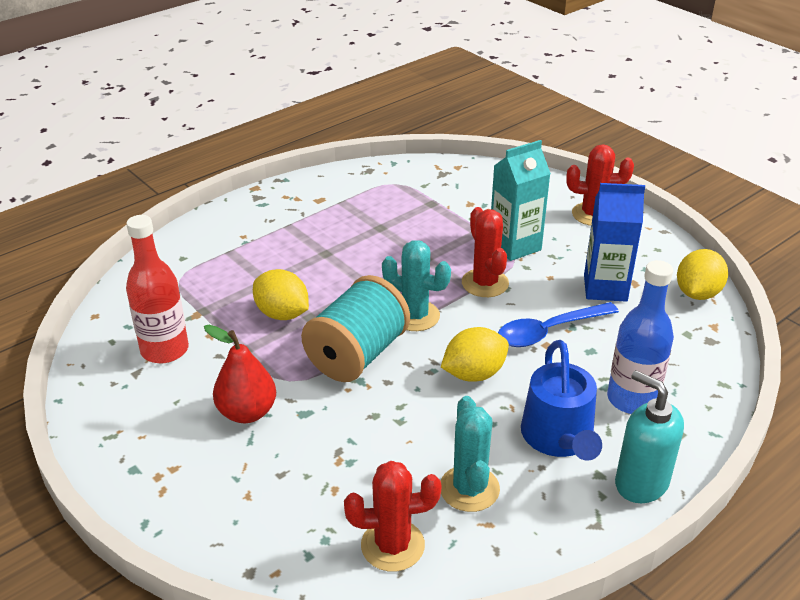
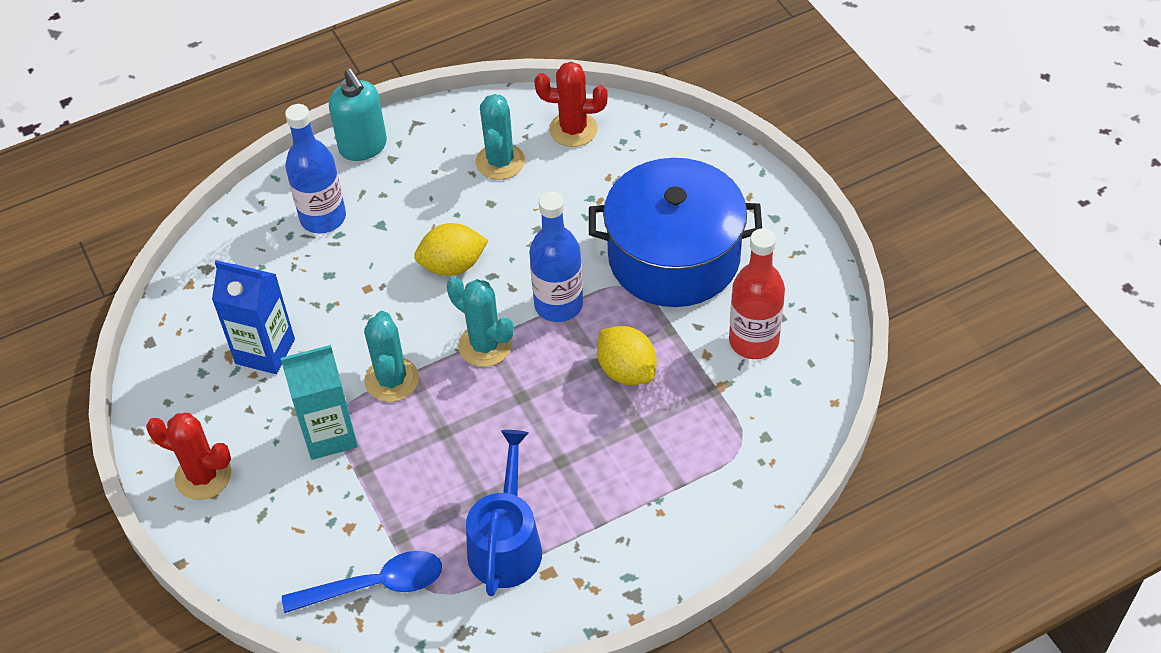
camera: 165 degrees left, 15 degrees up
(247, 412) = (674, 257): red pear -> blue pot
(357, 355) = (558, 305): turquoise spool -> blue bottle
(485, 283) = (392, 380): red cactus -> turquoise cactus
(549, 331) = (356, 303): blue spoon -> blue spoon (375, 585)
(559, 438) = (407, 192): blue watering can -> blue watering can (506, 544)
(697, 293) = (173, 328): yellow lemon -> none

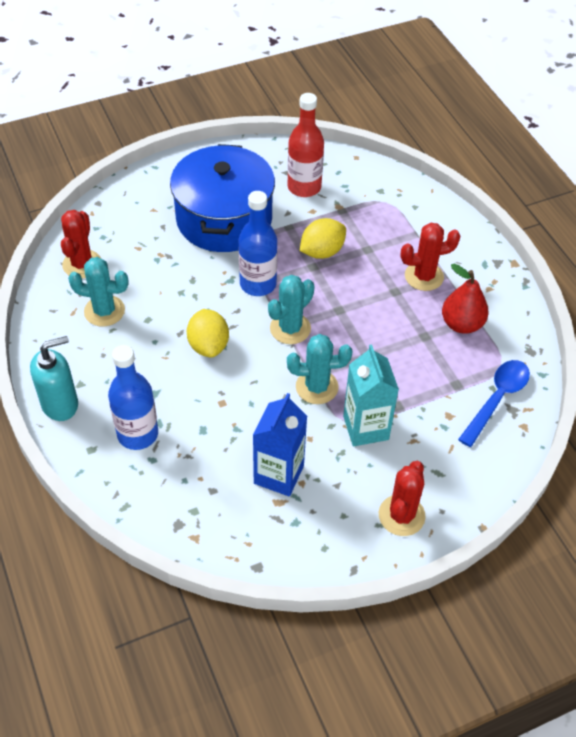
camera: 90 degrees left, 0 degrees up
(375, 585) = (497, 399): blue spoon -> blue spoon turned 45 degrees clockwise
(506, 544) = (461, 324): blue watering can -> red pear
(593, 496) = (424, 276): none -> red cactus

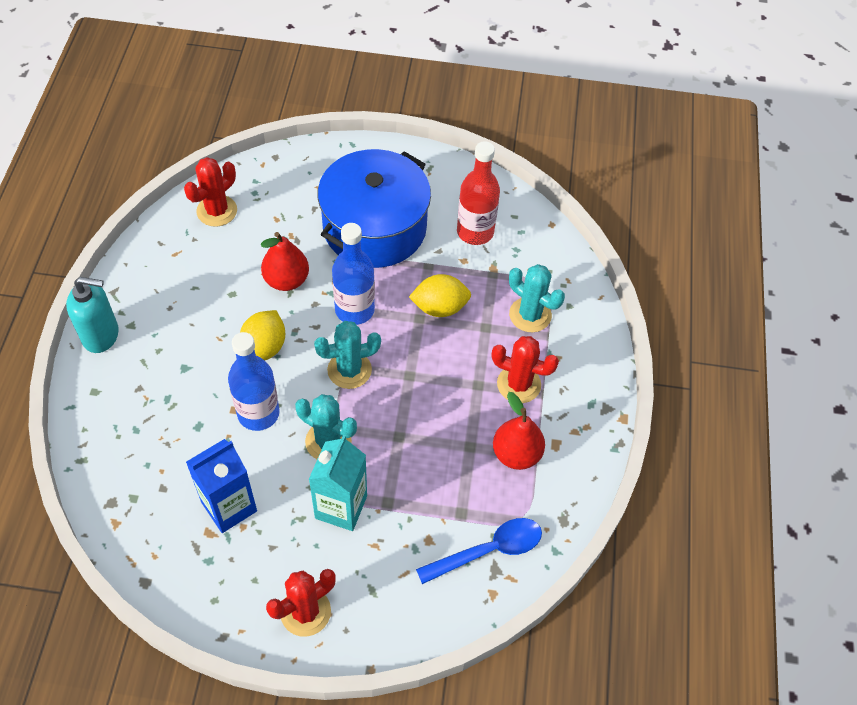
camera: 30 degrees right, 5 degrees up
(104, 311) = (202, 266): turquoise cactus -> turquoise cactus (530, 315)
(137, 434) = (141, 399): blue bottle -> blue bottle (258, 413)
(185, 288) = (286, 280): none -> red pear

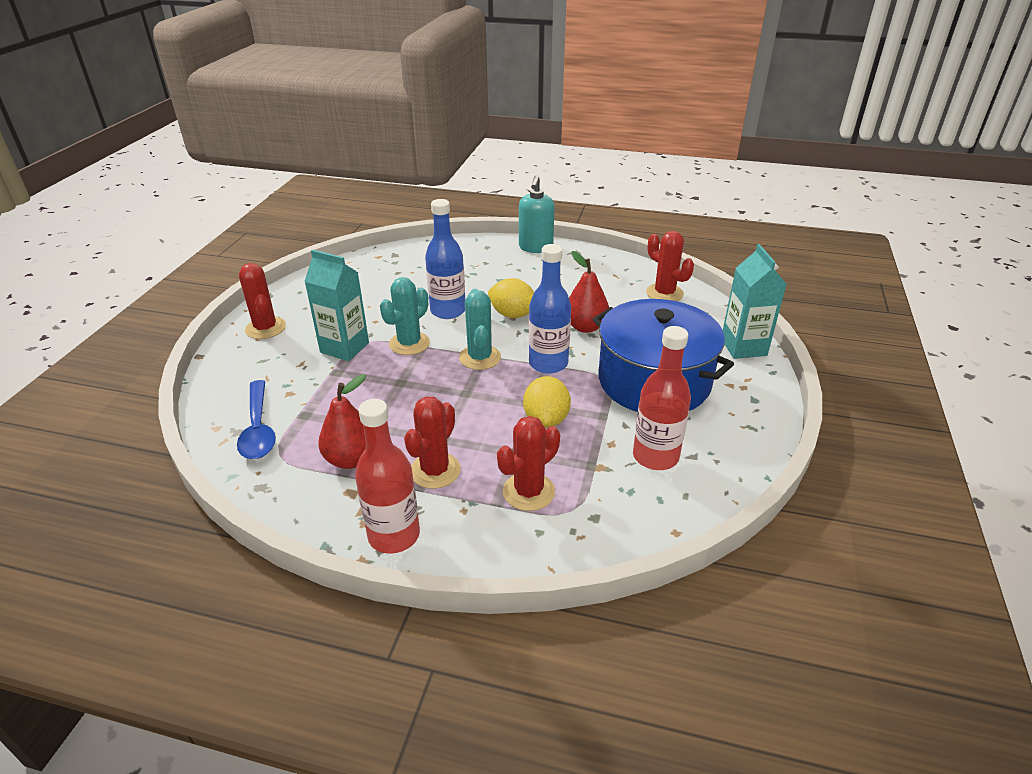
camera: 100 degrees right, 20 degrees down
(229, 507) = (370, 297): blue carton -> none
(315, 159) = (743, 347): none -> turquoise carton
(530, 315) = (528, 492): turquoise cactus -> red cactus
(594, 401) = (394, 535): none -> red bottle

